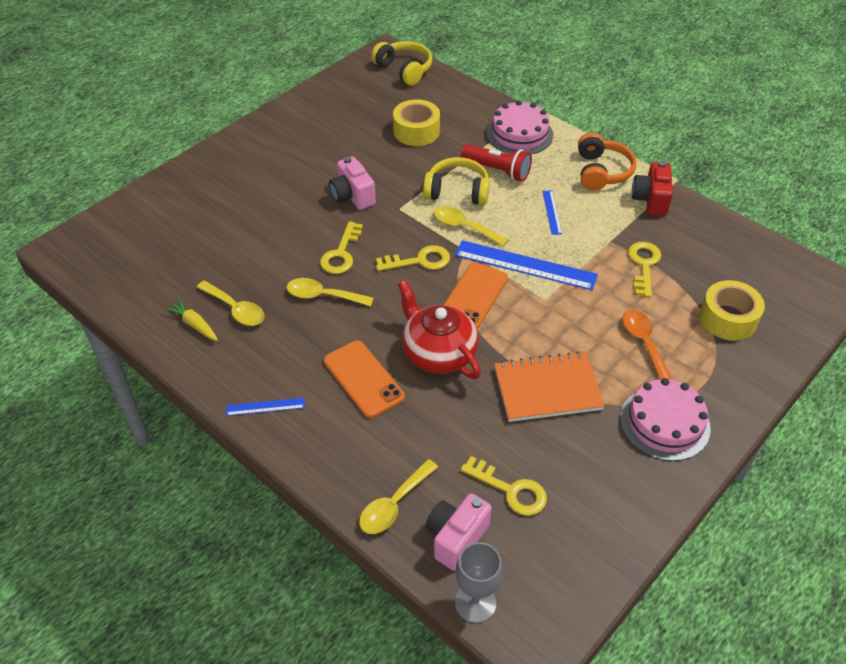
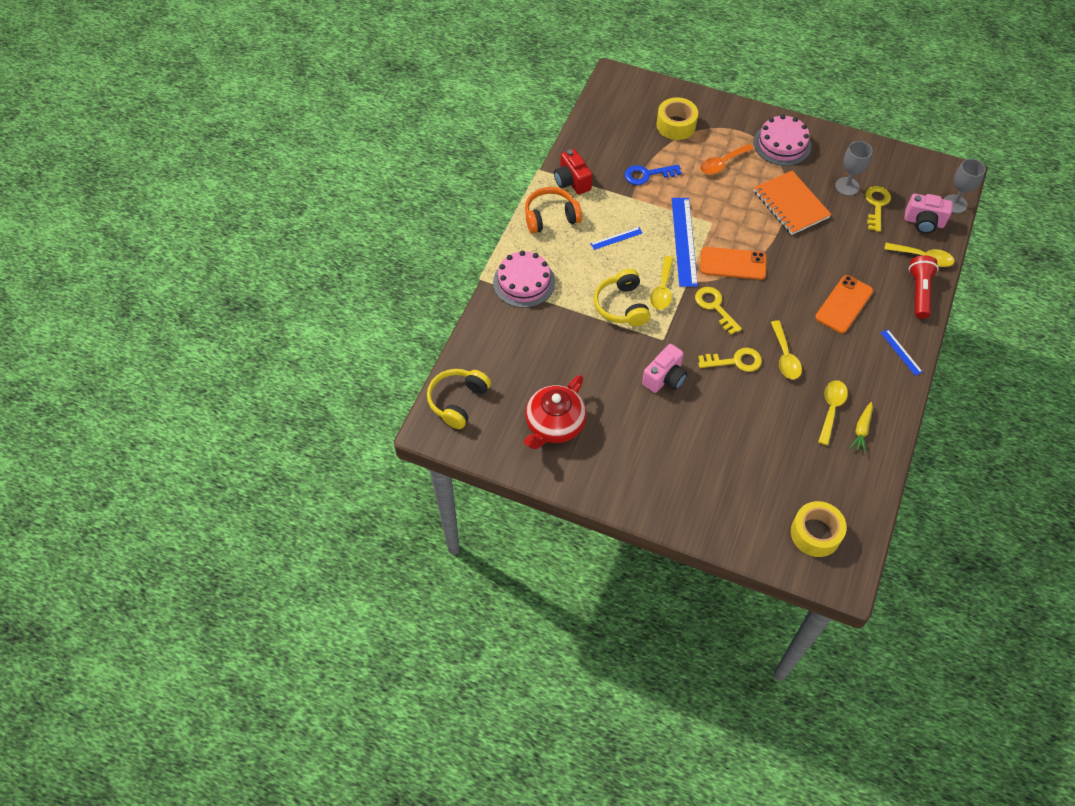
camera: 110 degrees left, 10 degrees up
(416, 131) = (553, 360): yellow tape -> yellow tape (815, 533)
(438, 353) = (796, 269): red teapot -> red teapot (554, 425)
(497, 170) = (581, 285): red flashlight -> red flashlight (919, 292)
(559, 469) = (847, 186): none -> grey goblet
(644, 265) = (647, 174): yellow key -> blue key
(650, 200) = (572, 181): red camera -> red camera turned 75 degrees clockwise

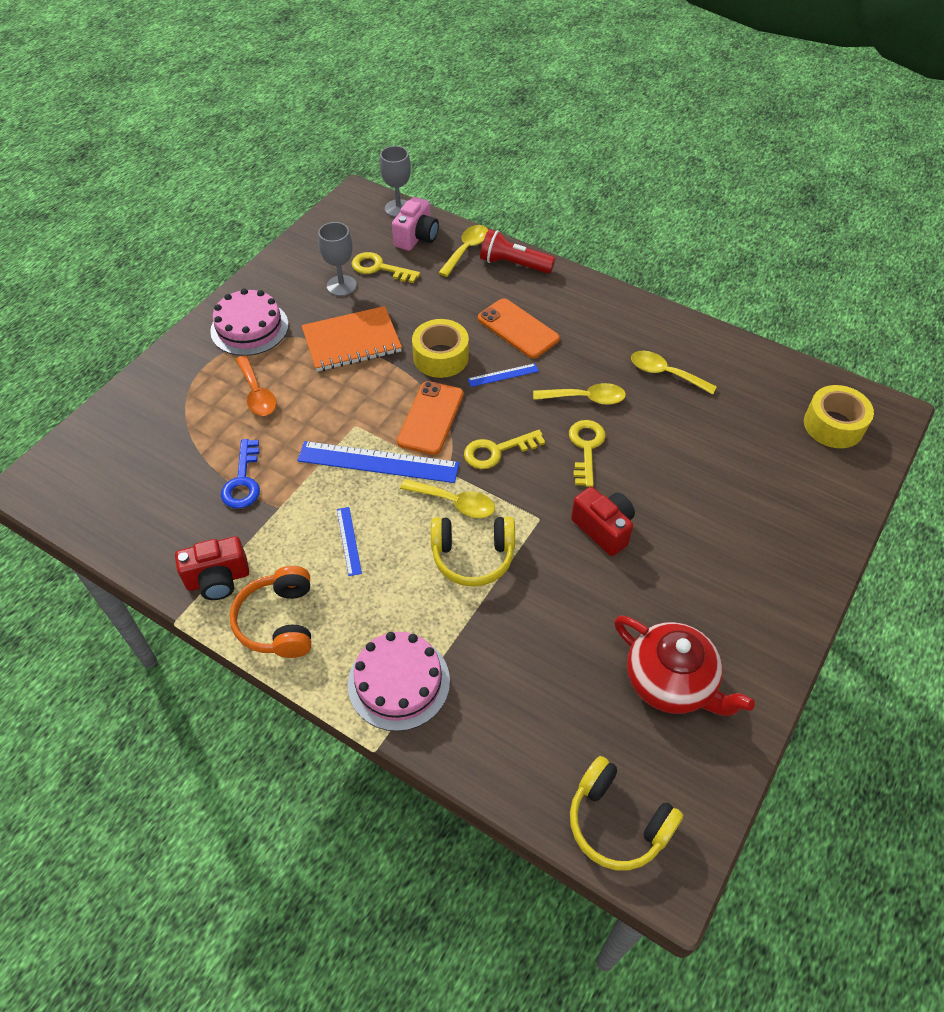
camera: 80 degrees left, 5 degrees down
(665, 378) = (603, 529): pink camera -> red camera
(676, 125) = (164, 429): yellow tape -> yellow tape (441, 357)
(861, 430) = (695, 354): yellow carrot -> none
(901, 352) = (593, 298): blue ruler -> blue ruler (503, 375)

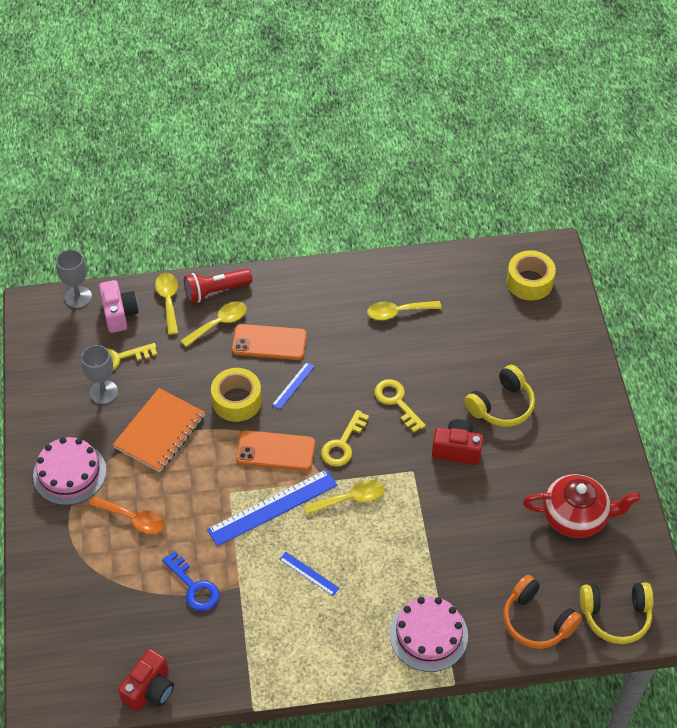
camera: 40 degrees left, 0 degrees up
(218, 579) = (251, 662): red camera -> red camera (150, 689)
(279, 621) = (319, 656): orange headphones -> orange headphones (536, 621)
(430, 418) = (276, 451): orange phone -> orange phone turned 60 degrees counterclockwise
(473, 556) = (396, 525): yellow headphones -> yellow headphones (501, 405)
(585, 398) = (363, 366): yellow spoon -> yellow spoon (219, 324)

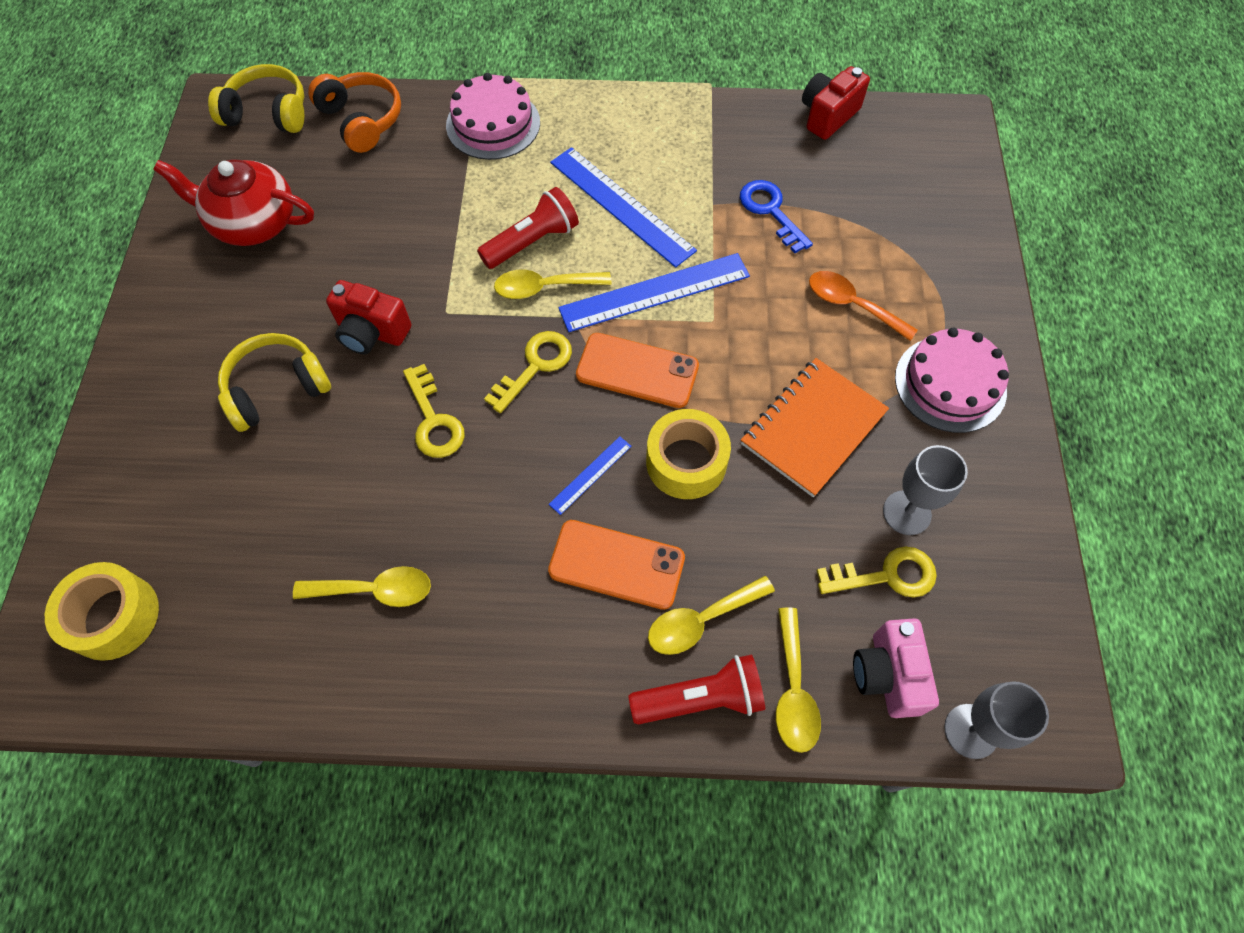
camera: 170 degrees left, 10 degrees up
(309, 573) = (621, 206): blue ruler -> blue ruler, size x2.08
(368, 533) = (532, 242): none -> red flashlight

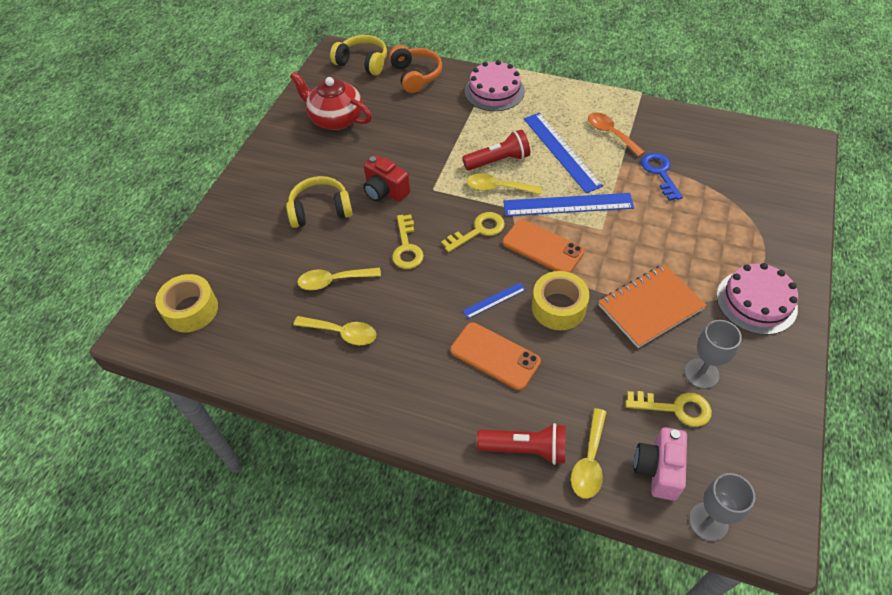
camera: 20 degrees right, 10 degrees down
(701, 620) = (540, 402): yellow spoon -> yellow spoon (334, 281)
(828, 116) = (716, 124): red camera -> none
(852, 305) = (700, 239): orange spoon -> orange spoon (611, 134)

